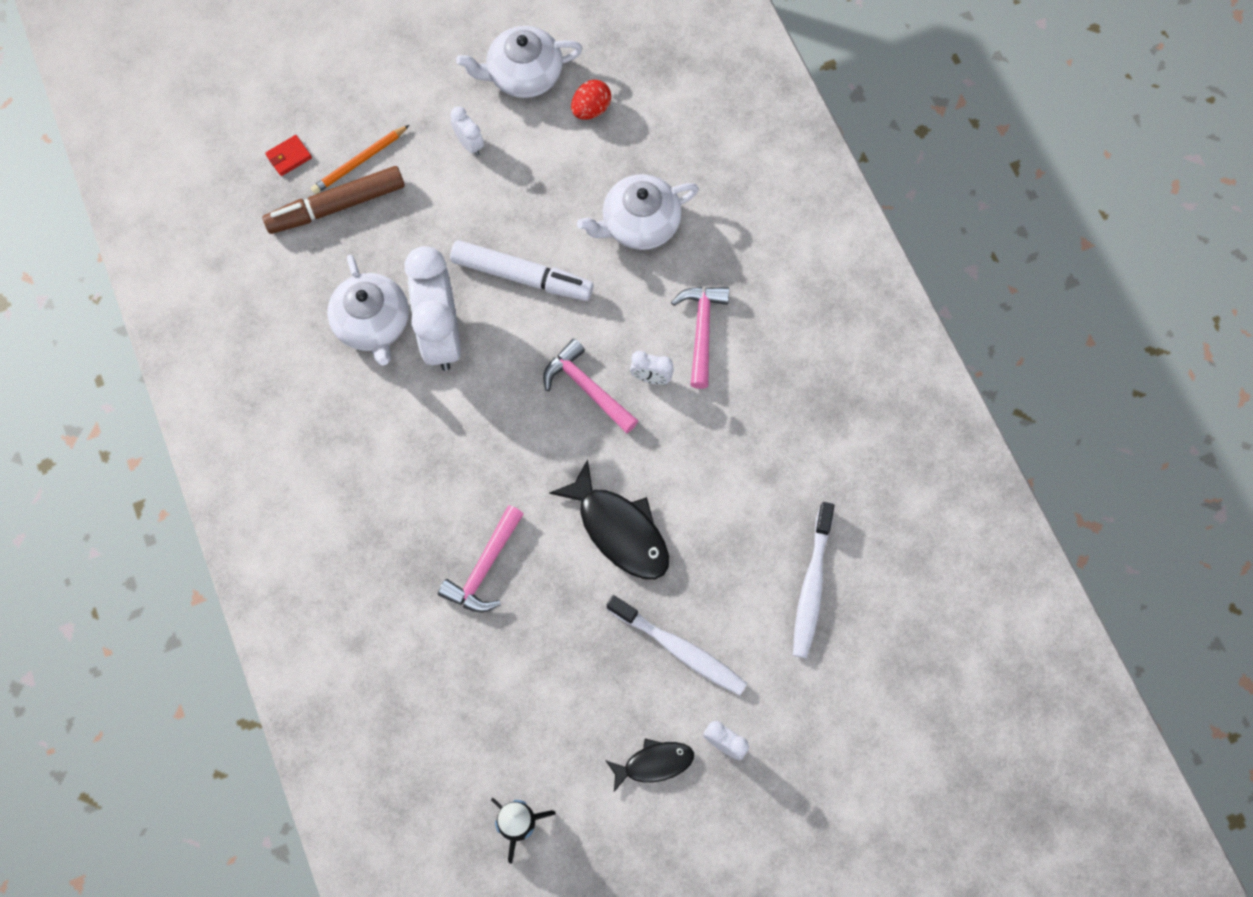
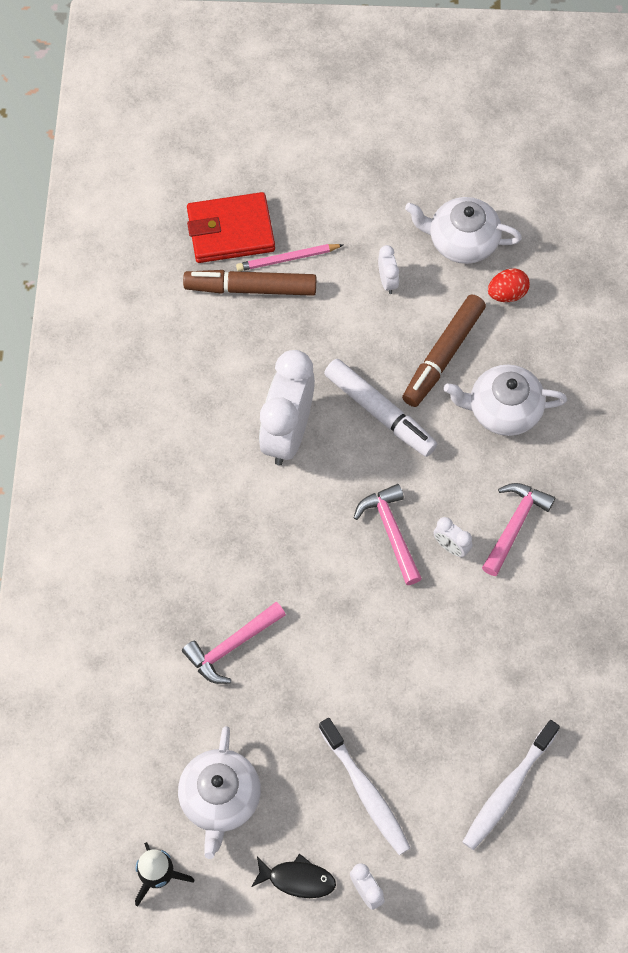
camera: 25 degrees right, 5 degrees down
(289, 157) = (230, 231): red wallet -> red wallet, size x2.37
(359, 161) = (287, 259): orange pencil -> pink pencil
(373, 324) = (235, 400): white teapot -> white teapot (220, 798)
(557, 195) = (443, 355): none -> brown marker
(619, 530) = (362, 665): black fish -> none

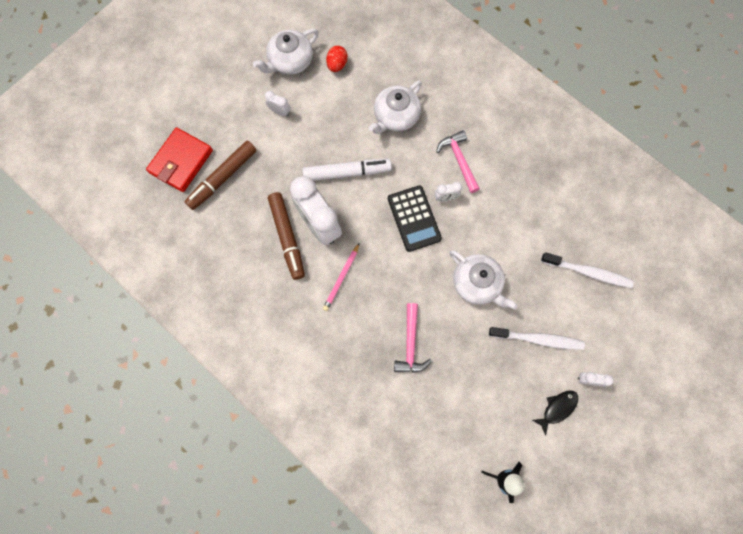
camera: 50 degrees left, 10 degrees up
(220, 798) = (486, 414): white teapot -> white teapot (477, 283)
(287, 259) = (223, 147): pink pencil -> pink pencil (341, 278)
(391, 531) = (414, 218): pink hammer -> black calculator
(443, 355) = (343, 119): brown marker -> brown marker (287, 237)
(508, 790) = (588, 272): white toothbrush -> white toothbrush turned 60 degrees counterclockwise

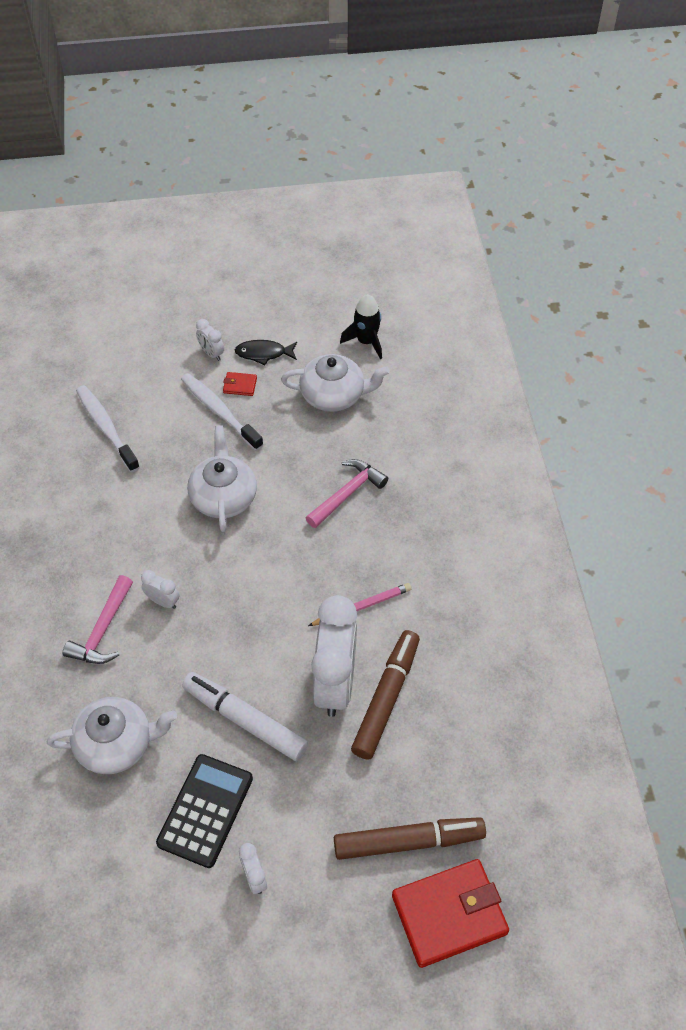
camera: 140 degrees left, 20 degrees down
(290, 61) = (171, 949): white teapot -> white teapot (334, 395)
(337, 65) = (114, 885): red egg -> none
(414, 218) = (220, 607): black calculator -> black calculator (205, 810)
(546, 369) = (240, 385): none -> red wallet

